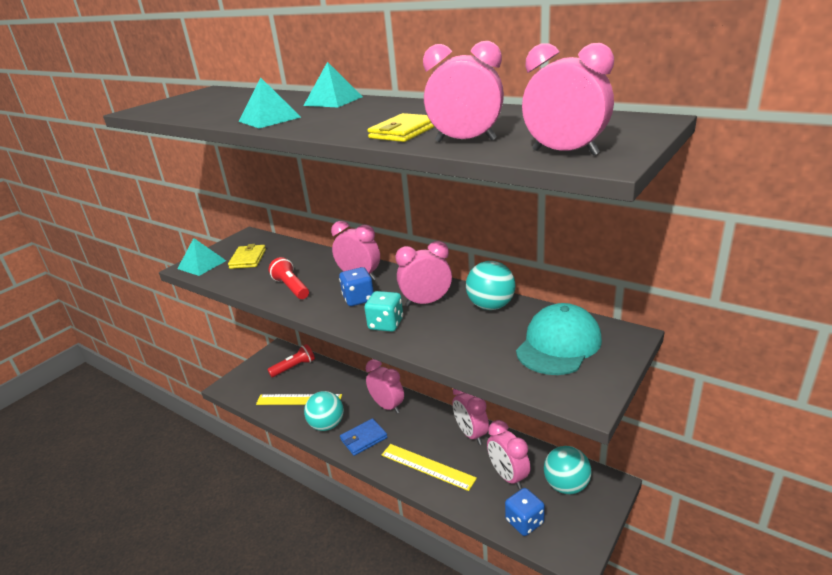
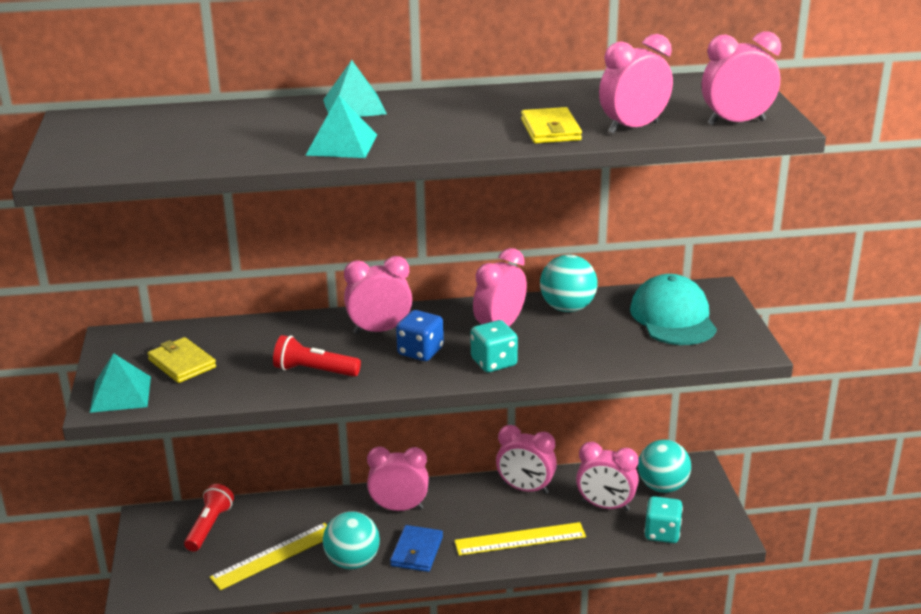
camera: 45 degrees left, 0 degrees up
(524, 521) = (662, 533): blue dice -> turquoise dice

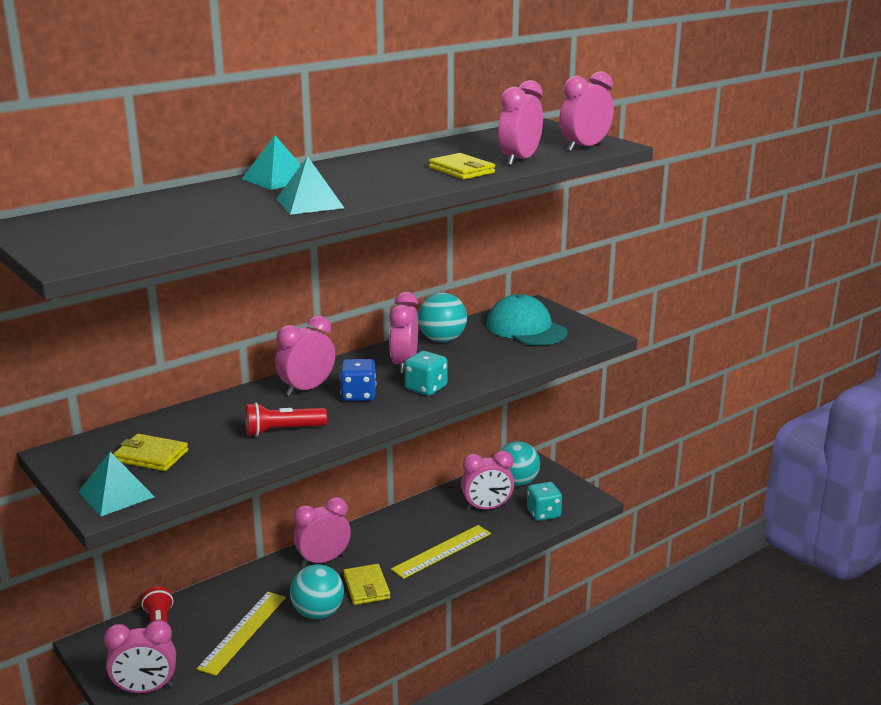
camera: 30 degrees left, 5 degrees down
(417, 551) = (366, 587): blue wallet -> yellow wallet
(525, 489) = (415, 514): pink clock -> pink clock (145, 689)

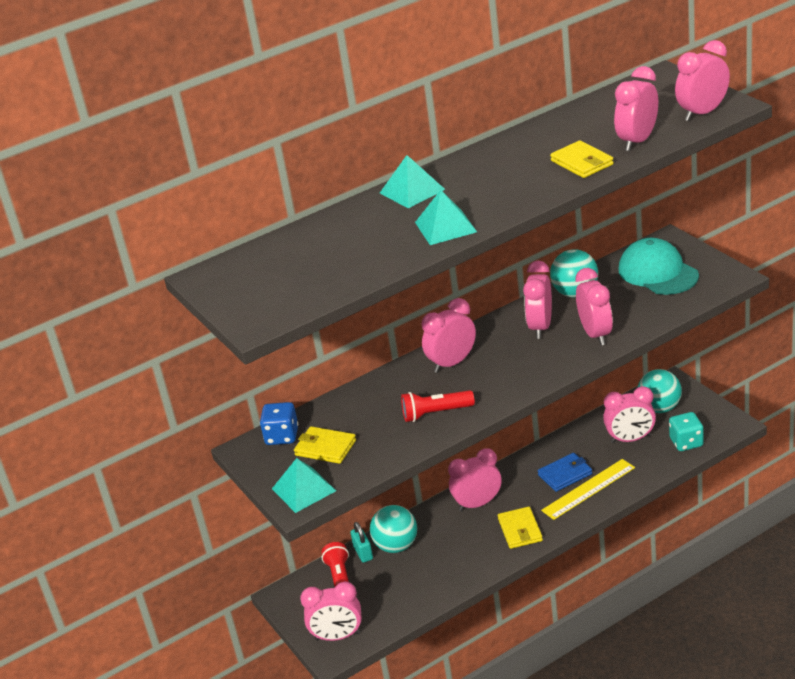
camera: 10 degrees right, 10 degrees up
(190, 603) = (363, 553): none -> turquoise padlock
(243, 632) = (413, 579): yellow ruler -> none
(318, 613) = (478, 558): turquoise ball -> turquoise ball (396, 546)
(358, 395) = (500, 368): blue dice -> blue dice (282, 436)
(418, 537) = (565, 474): none -> blue wallet
(426, 388) = (562, 355): turquoise dice -> none
(462, 373) = (595, 334): none -> pink clock

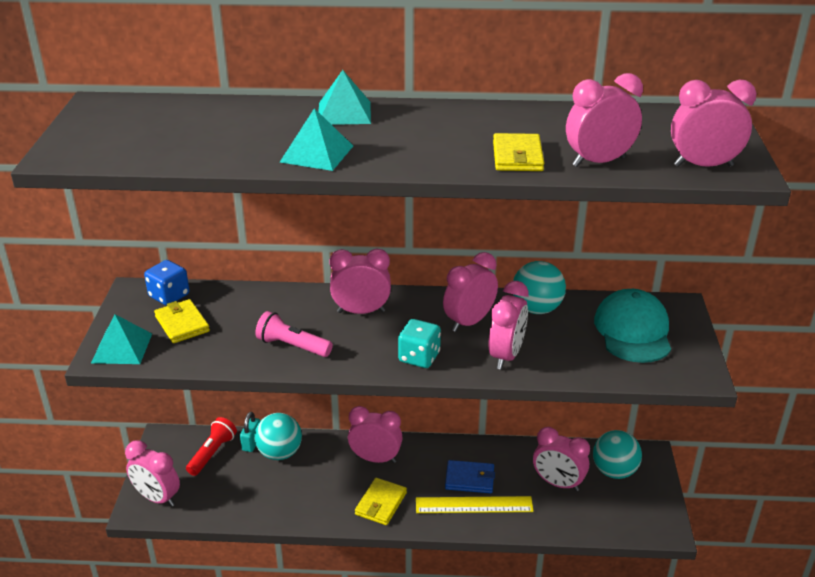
camera: 30 degrees right, 0 degrees up
(435, 413) = (292, 346): red flashlight -> pink flashlight
(686, 442) = (603, 518): turquoise dice -> turquoise dice (419, 357)

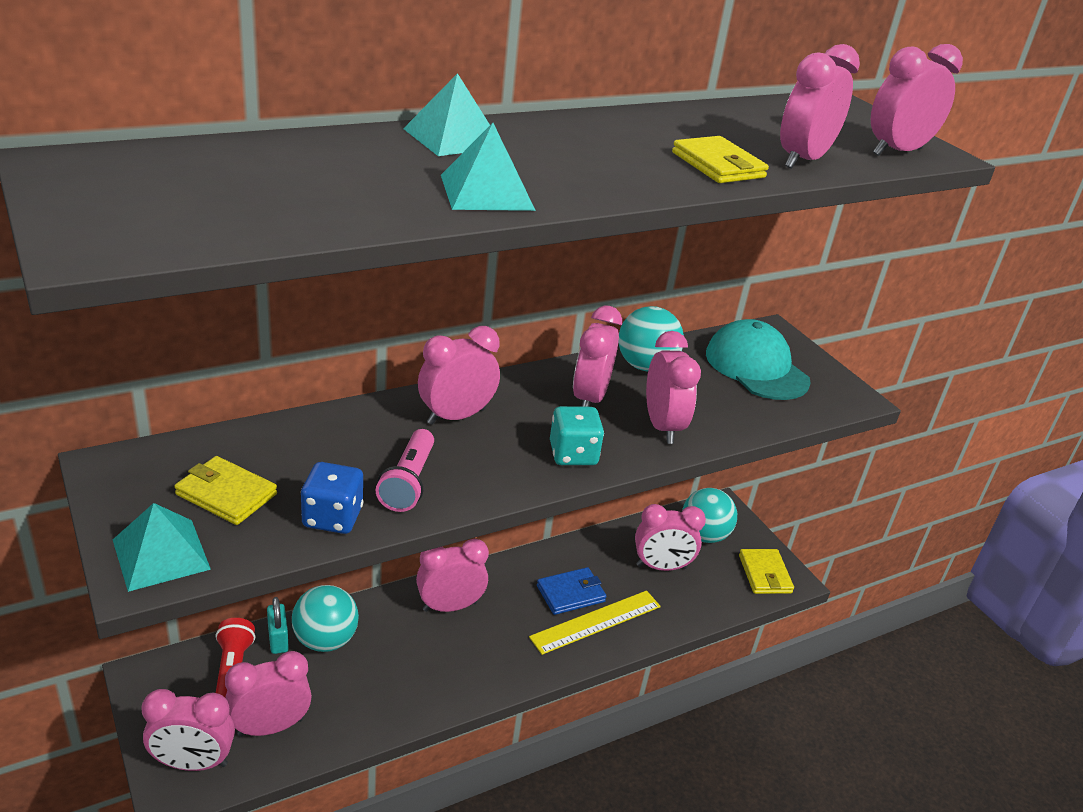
camera: 35 degrees left, 0 degrees up
(169, 296) = (171, 460): blue dice -> blue dice (332, 517)
(212, 494) = (270, 727): none -> pink clock
(292, 346) = (408, 483): pink flashlight -> pink flashlight turned 75 degrees counterclockwise
(381, 503) = (494, 658): yellow wallet -> yellow wallet (764, 574)

